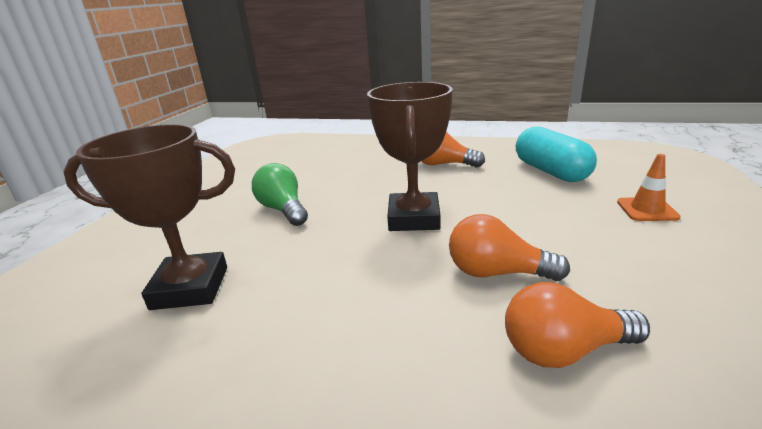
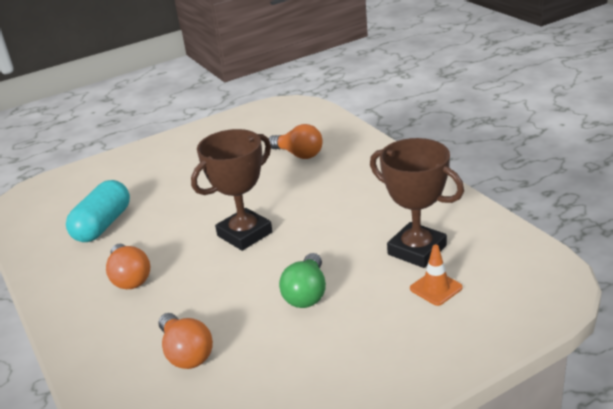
camera: 135 degrees left, 5 degrees up
(496, 273) = (268, 184): orange light bulb -> orange light bulb (186, 353)
(647, 210) = (143, 177): orange traffic cone -> orange traffic cone (436, 288)

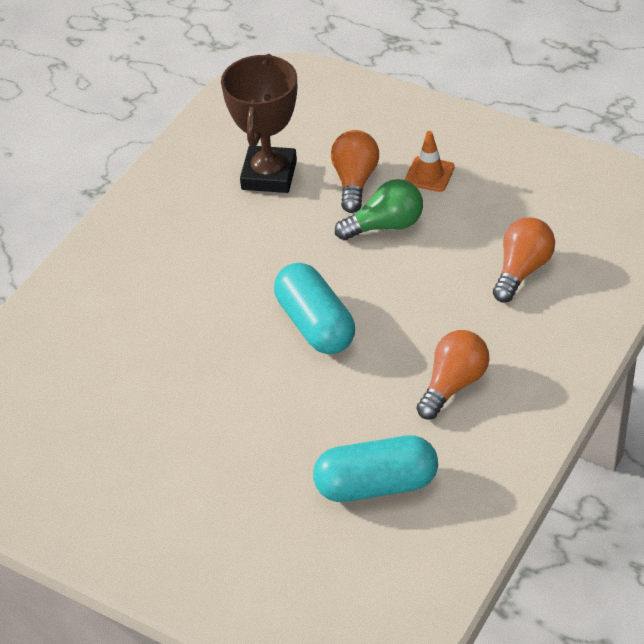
camera: 120 degrees left, 15 degrees up
(244, 234) = (315, 324): brown trophy -> turquoise capsule
(299, 154) = (105, 361): orange light bulb -> orange light bulb (355, 181)
(436, 288) = (322, 143): orange traffic cone -> orange traffic cone (429, 174)

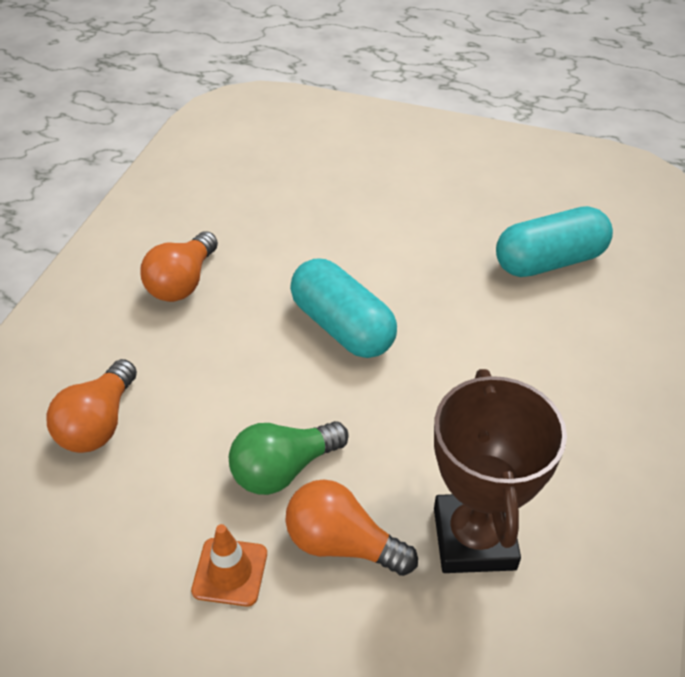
camera: 165 degrees right, 0 degrees up
(355, 181) = (342, 543): orange light bulb -> orange light bulb turned 120 degrees clockwise
(376, 484) = (249, 194): turquoise capsule -> turquoise capsule (549, 261)

